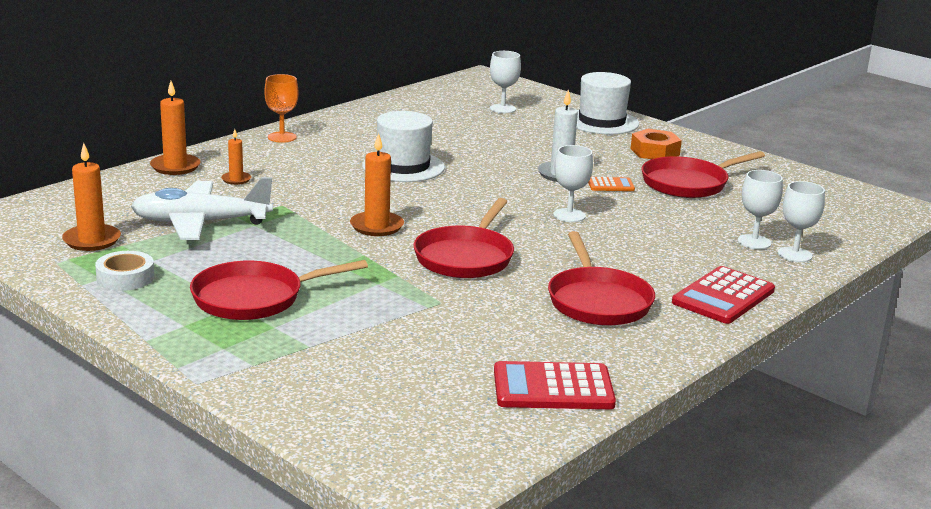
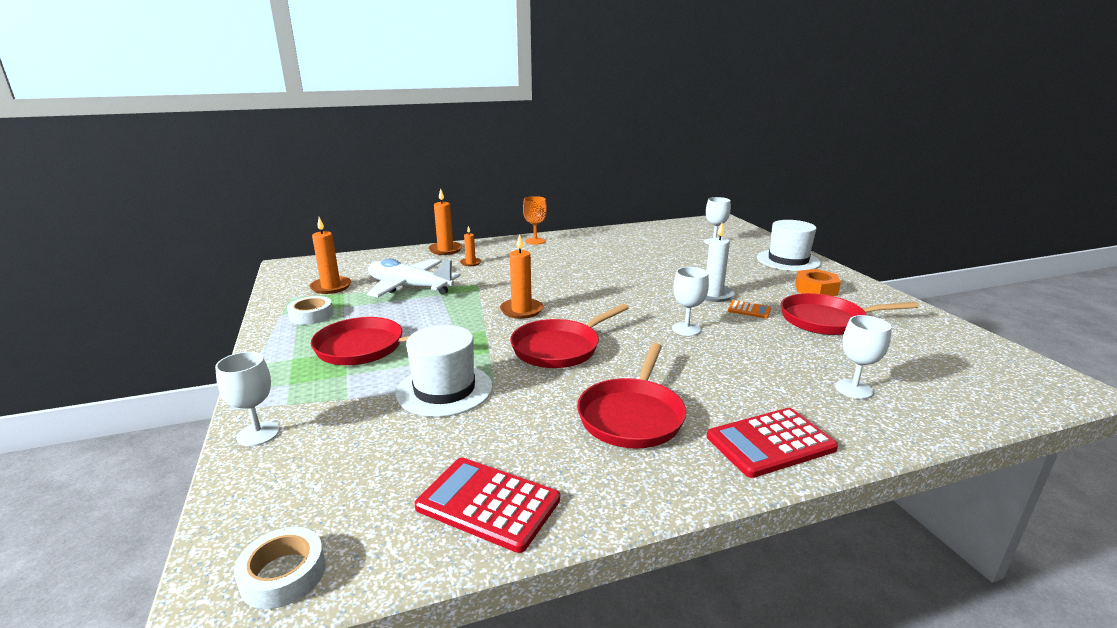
camera: 30 degrees right, 0 degrees up
(403, 166) = (593, 271): white hat -> white hat (444, 390)
(453, 467) = (283, 574): none -> white tape
(794, 255) = (893, 413): white goblet -> white goblet (258, 434)

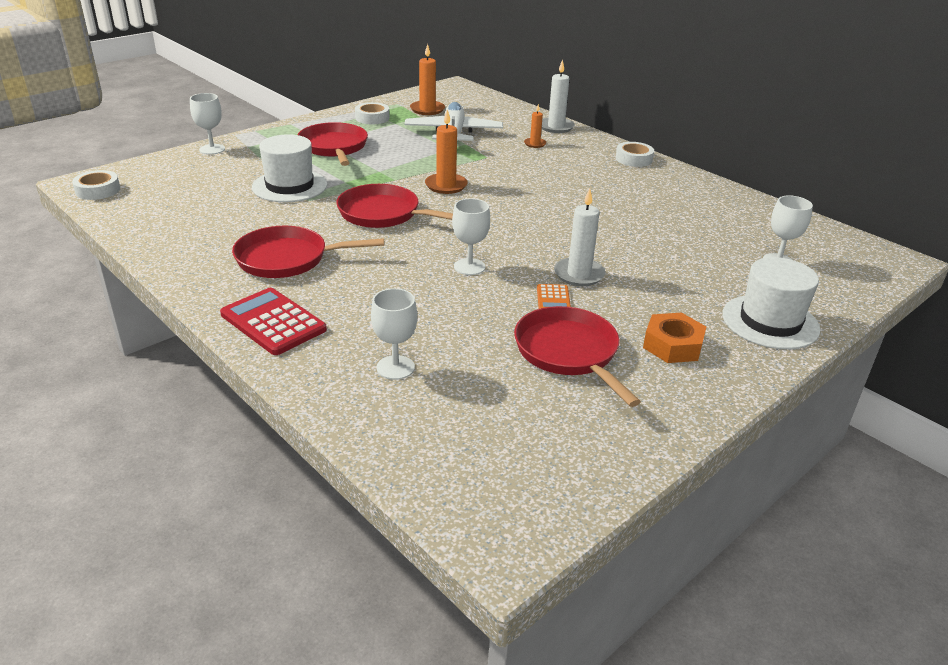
camera: 65 degrees right, 10 degrees up
(445, 250) = (556, 127): orange candle -> white candle
(488, 504) = (164, 227): red calculator -> none
(535, 241) = (633, 159): orange goblet -> white tape

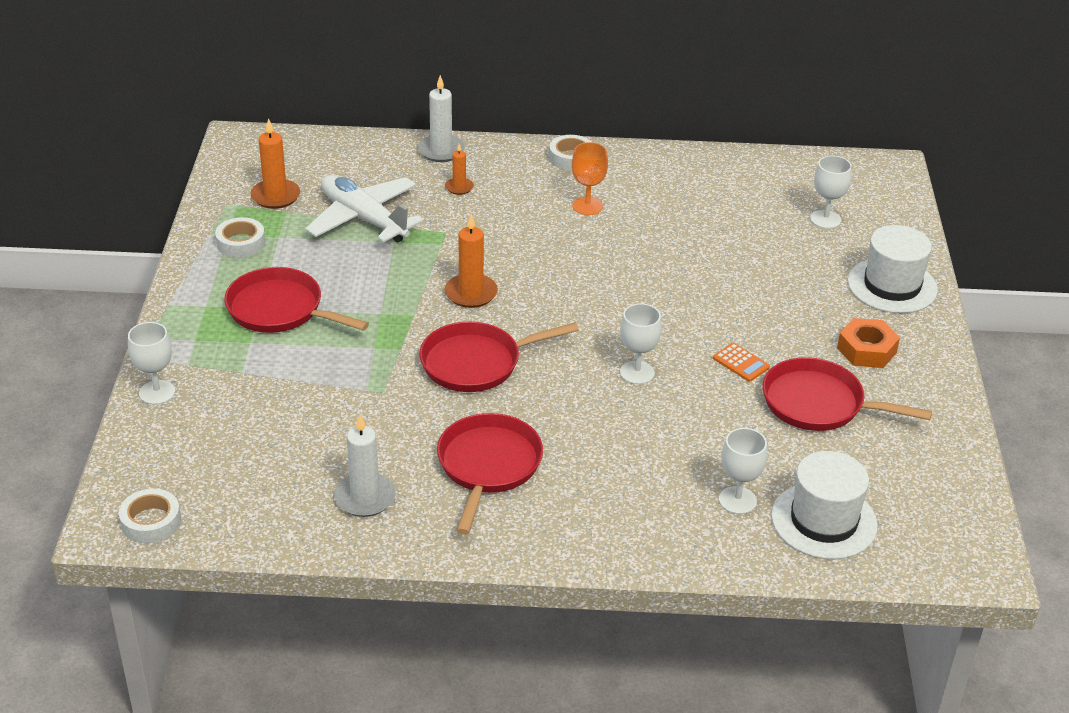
camera: 45 degrees left, 5 degrees up
(273, 322) = (590, 530): red calculator -> none
(287, 259) = (488, 466): red pan -> red pan turned 150 degrees clockwise
(289, 186) = (333, 387): white hat -> white hat (824, 520)
(579, 274) = (721, 325): white candle -> white candle (365, 498)
(600, 182) = (587, 206): none -> orange goblet

